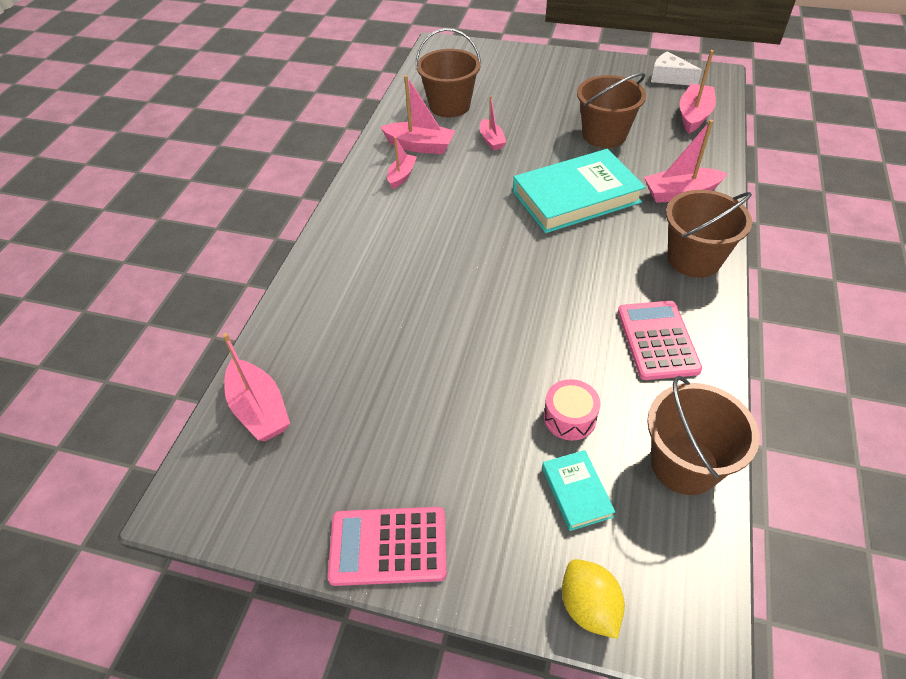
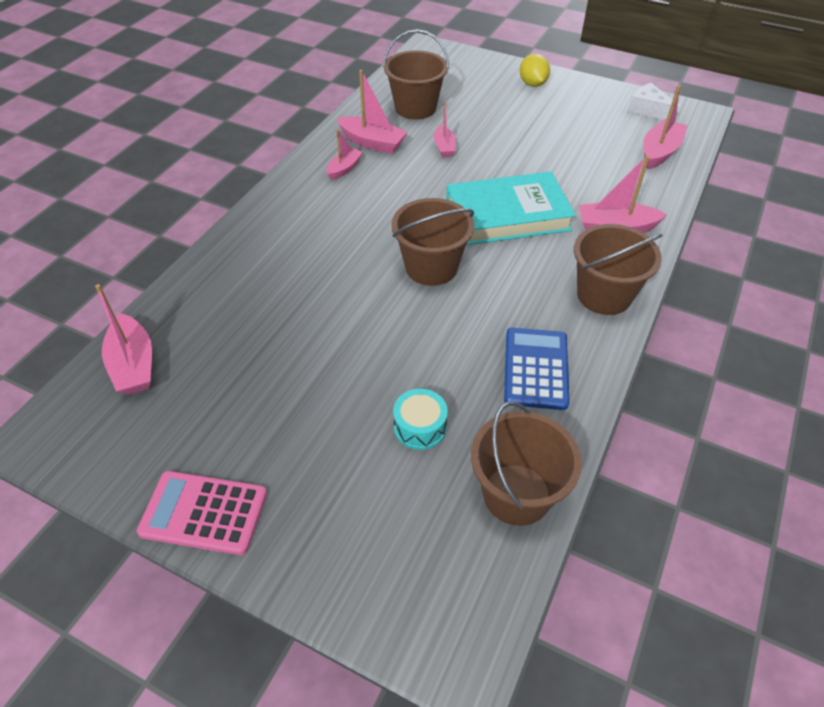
camera: 10 degrees right, 0 degrees up
(569, 417) = (420, 427): pink drum -> turquoise drum
(576, 492) = (399, 499): turquoise book -> none
(589, 607) = (370, 609): yellow lemon -> yellow lemon (532, 84)
(604, 135) = (559, 158): brown bucket -> brown bucket (431, 267)
(657, 340) = (535, 368): pink calculator -> blue calculator

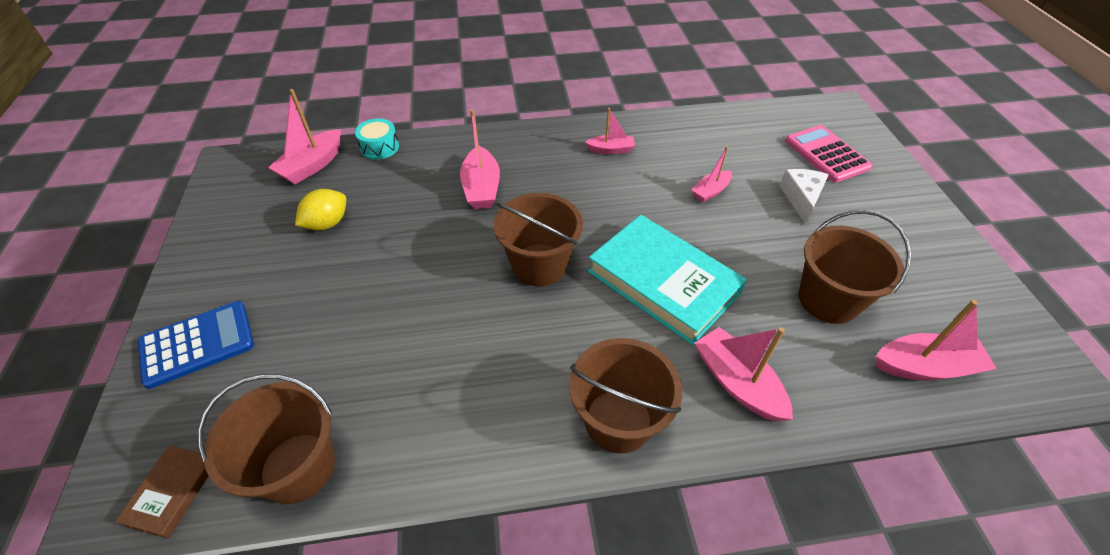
camera: 55 degrees right, 0 degrees up
(204, 513) = (196, 272): pink calculator -> pink calculator (826, 154)
(372, 143) = (663, 147): pink boat -> pink boat (481, 188)
(415, 108) = (743, 146): brown bucket -> brown bucket (828, 300)
(420, 427) = (341, 354): turquoise drum -> turquoise drum (379, 147)
(480, 596) = (172, 492): none -> brown book
(532, 84) = (893, 202): yellow lemon -> yellow lemon (327, 223)
(535, 368) = (466, 408): blue calculator -> blue calculator (197, 344)
(648, 110) = (991, 320): white cheese -> white cheese (801, 198)

